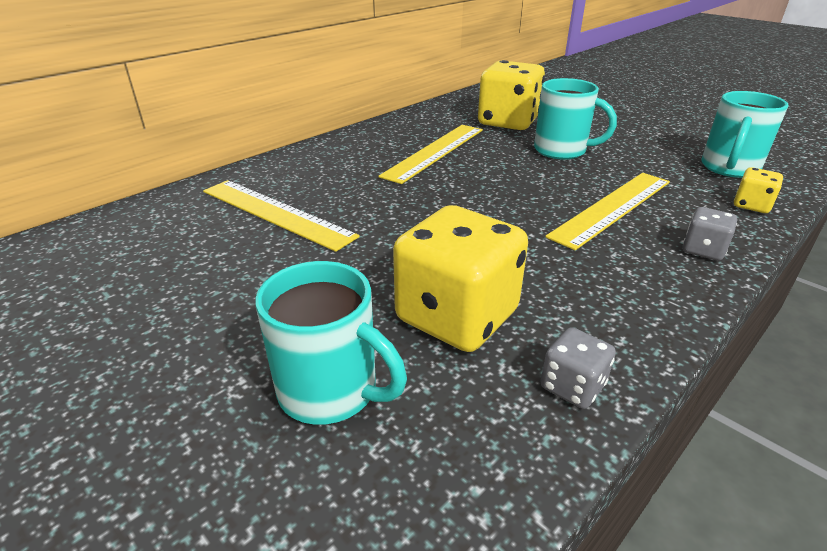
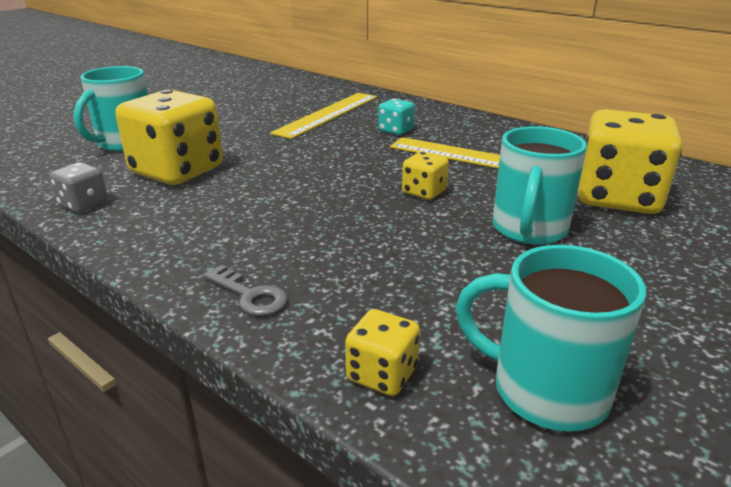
camera: 85 degrees right, 5 degrees down
(352, 178) = (396, 130): none -> turquoise dice
(506, 177) = (424, 192): none -> yellow dice
(612, 208) = (355, 248): yellow ruler -> none
(703, 250) = (249, 295): grey dice -> grey key

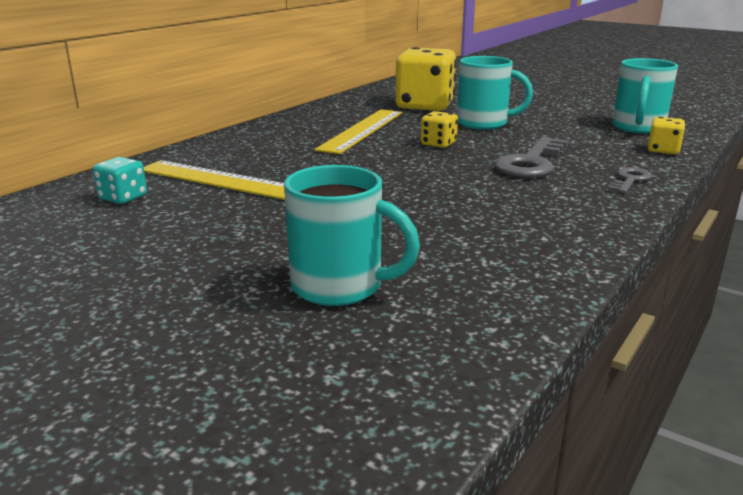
camera: 95 degrees left, 5 degrees down
(84, 204) = (547, 266): grey dice -> none
(177, 171) = (432, 234): yellow dice -> none
(342, 237) = (531, 162): none -> grey key
(396, 130) = (289, 153): turquoise dice -> turquoise dice (123, 198)

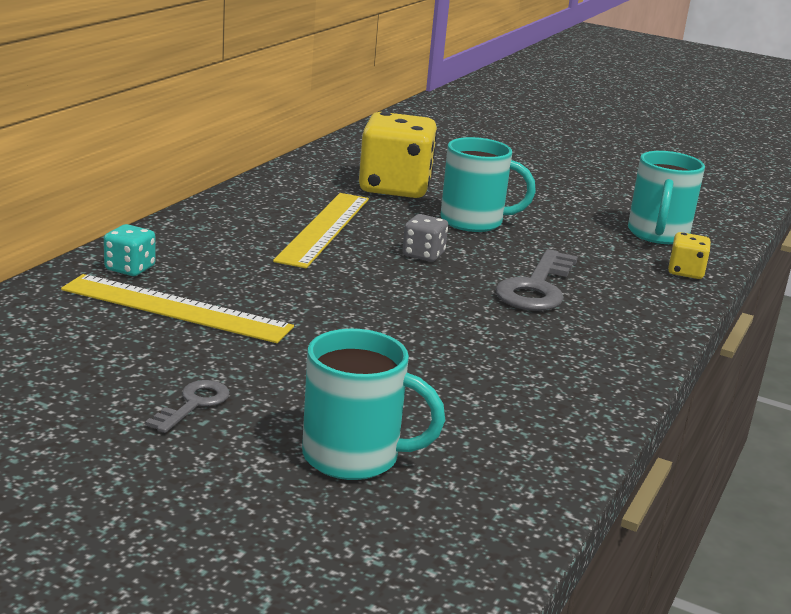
camera: 10 degrees left, 0 degrees up
(123, 198) = (60, 332): turquoise dice -> turquoise dice (130, 268)
(438, 144) = (423, 255): yellow dice -> grey dice
(630, 180) = (648, 316): grey key -> grey key (194, 404)

